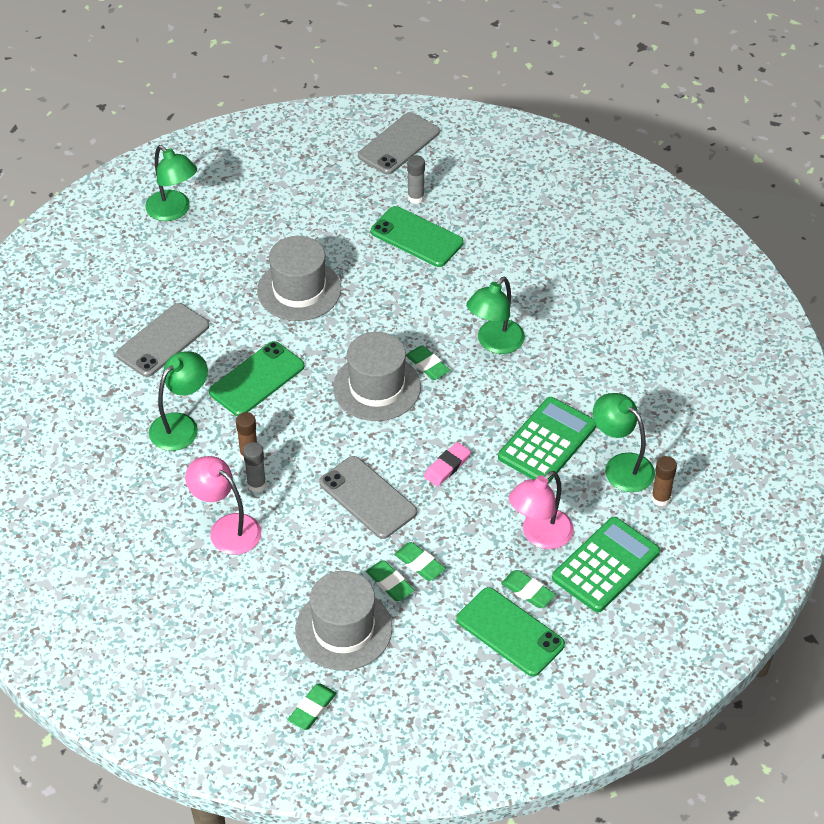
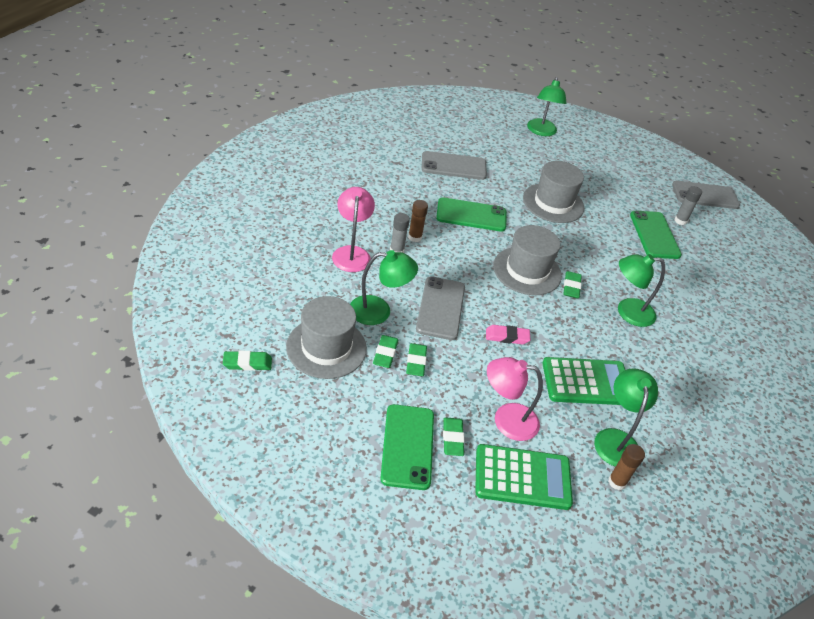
camera: 45 degrees right, 5 degrees down
(181, 425) = (405, 199): green lamp -> green lamp (379, 311)

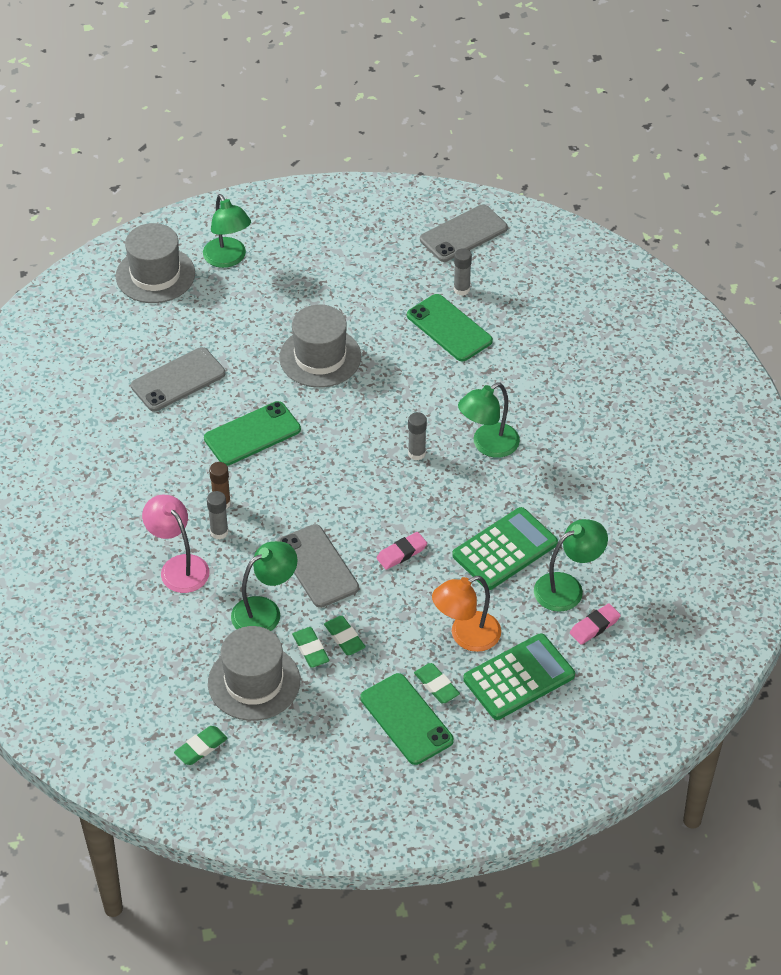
camera: 30 degrees left, 5 degrees up
(506, 420) = (466, 636): pink lamp -> orange lamp
(527, 271) = (361, 464): grey hat -> grey hat (155, 275)
(571, 287) = (416, 453): green eraser -> grey glue stick
(616, 439) = (567, 587): green lamp -> green lamp turned 90 degrees clockwise
(617, 482) = (594, 626): brown glue stick -> pink eraser

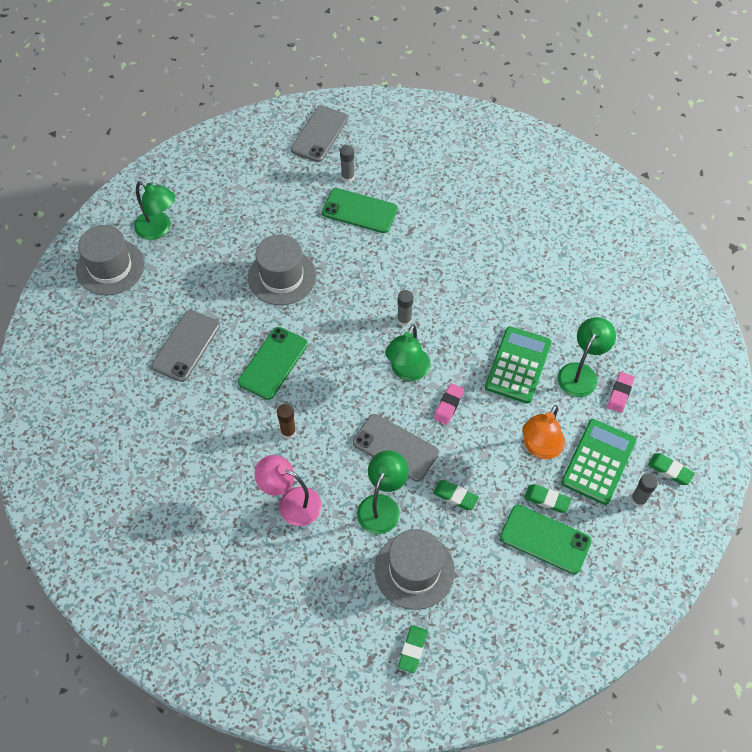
camera: 30 degrees left, 10 degrees up
(219, 532) = (303, 457): grey glue stick -> grey glue stick (638, 499)
(311, 649) = (437, 519): green eraser -> green eraser (670, 470)
(488, 445) = (450, 289): green lamp -> green lamp (407, 371)

